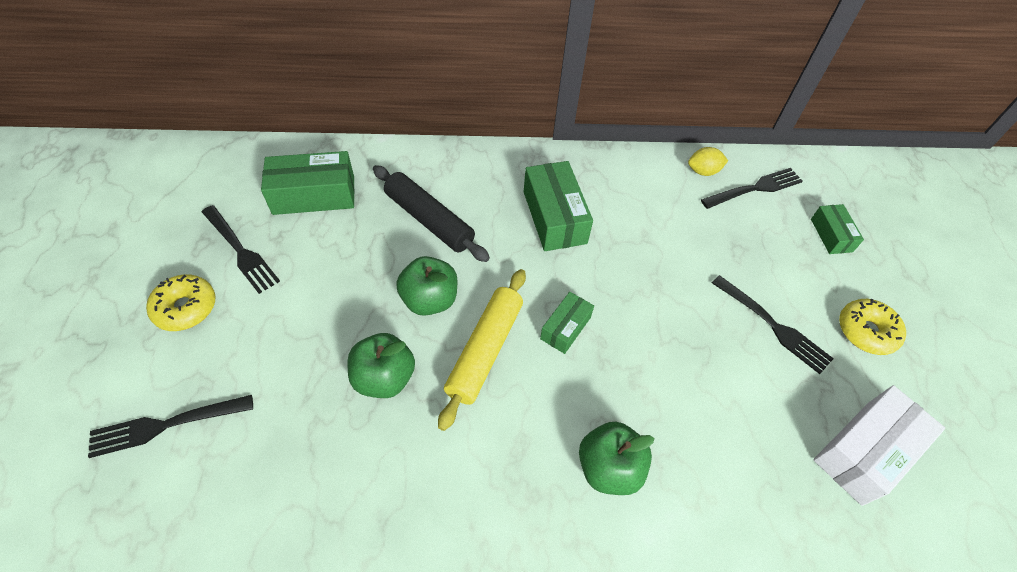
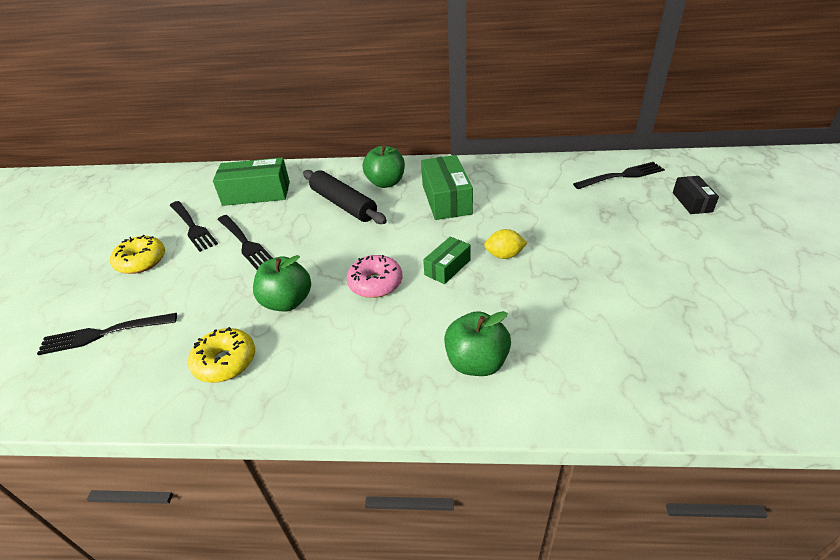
camera: 10 degrees right, 15 degrees down
(430, 300) = (335, 252): green apple -> green apple (386, 183)
(485, 351) = (375, 283): yellow rolling pin -> pink donut
(703, 171) = (576, 167): yellow lemon -> yellow lemon (504, 255)
(773, 326) = (638, 262): black fork -> black fork (245, 243)
(831, 235) = (692, 202): green box -> black box
(865, 451) = (731, 351): white box -> none
(866, 331) = (728, 264): yellow donut -> yellow donut (225, 362)

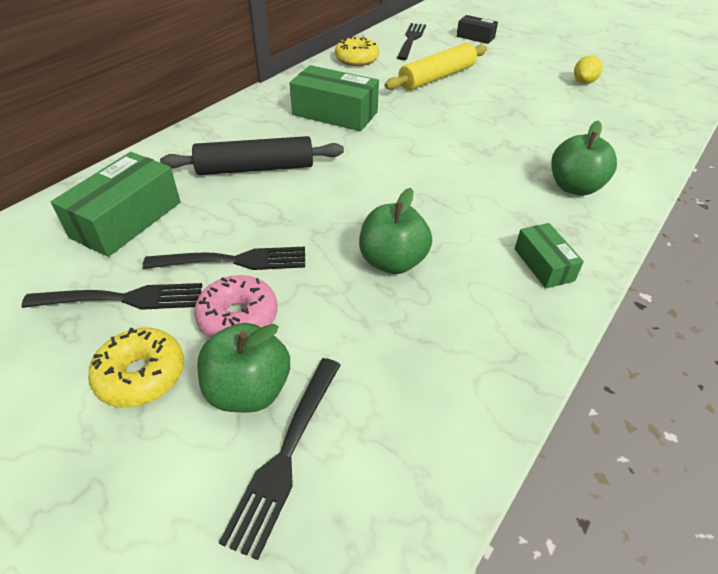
camera: 60 degrees left, 5 degrees up
(225, 362) = (454, 338): yellow donut -> yellow donut (357, 59)
(375, 283) = (421, 197): pink donut -> pink donut (238, 317)
(386, 183) = (254, 131): green apple -> green apple (249, 390)
(447, 267) = (440, 153): green box -> green box (543, 264)
(504, 255) = (454, 123): yellow lemon -> yellow lemon (583, 82)
(572, 216) = (437, 77): none -> yellow rolling pin

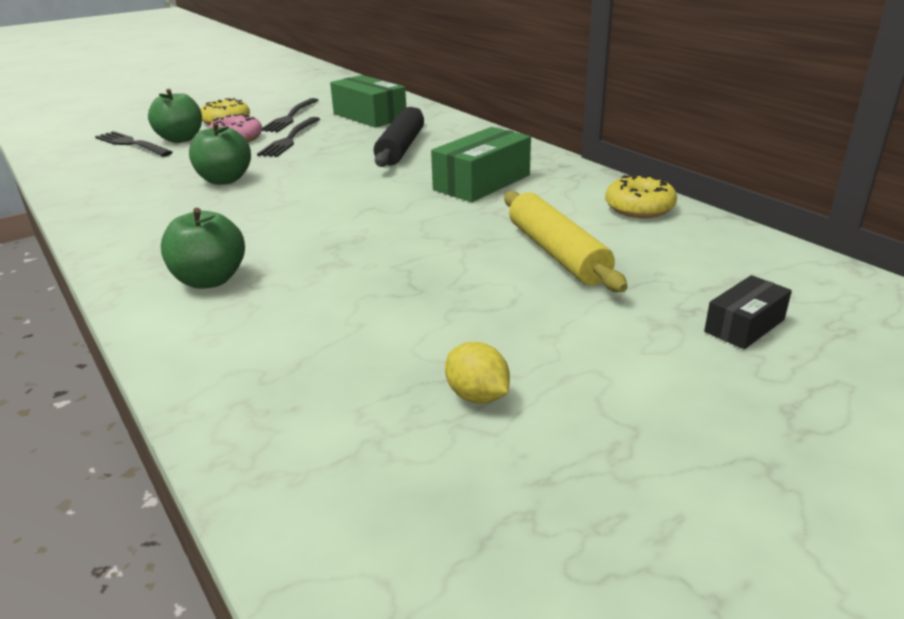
camera: 110 degrees right, 15 degrees down
(411, 40) = (723, 257): black fork -> none
(543, 264) = (138, 232): green box -> none

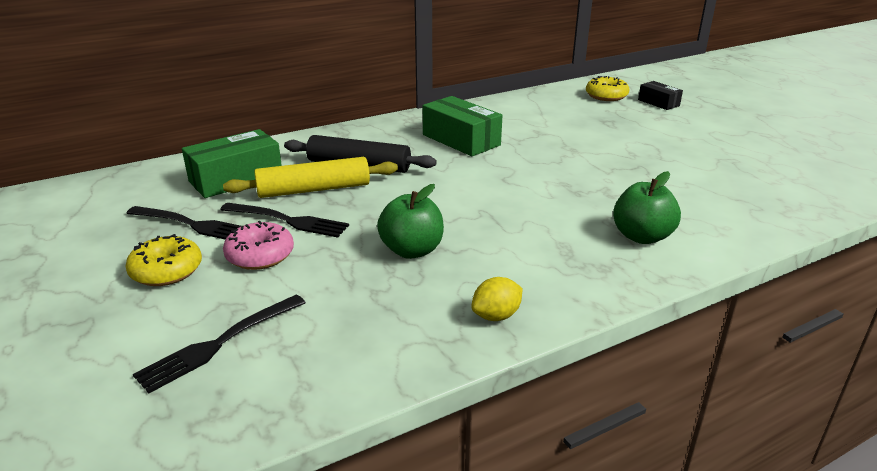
camera: 85 degrees left, 0 degrees up
(181, 139) = (228, 300): green apple -> none
(477, 396) = (744, 156): yellow lemon -> yellow lemon (496, 316)
(556, 253) = (584, 129): yellow rolling pin -> yellow rolling pin (314, 189)
(639, 208) = (519, 104): yellow donut -> yellow donut (606, 96)

